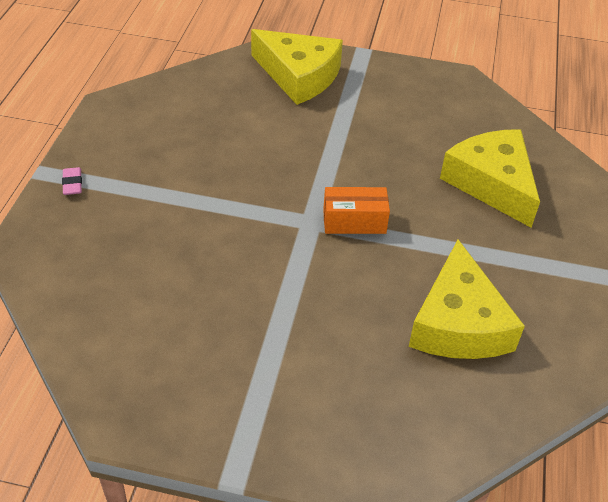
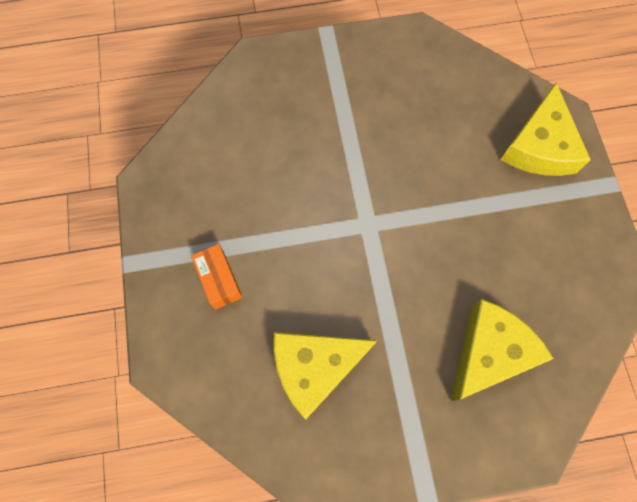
camera: 70 degrees right, 25 degrees up
(72, 183) = (325, 53): pink eraser -> none
(354, 221) = (384, 255): orange box -> orange box (219, 280)

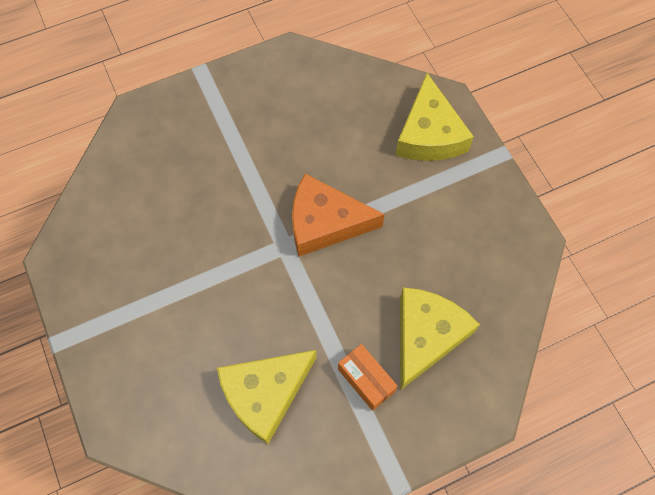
camera: 15 degrees left, 5 degrees down
(219, 280) = (152, 335): orange box -> orange box (366, 380)
(414, 210) = (325, 222): none -> orange cheese

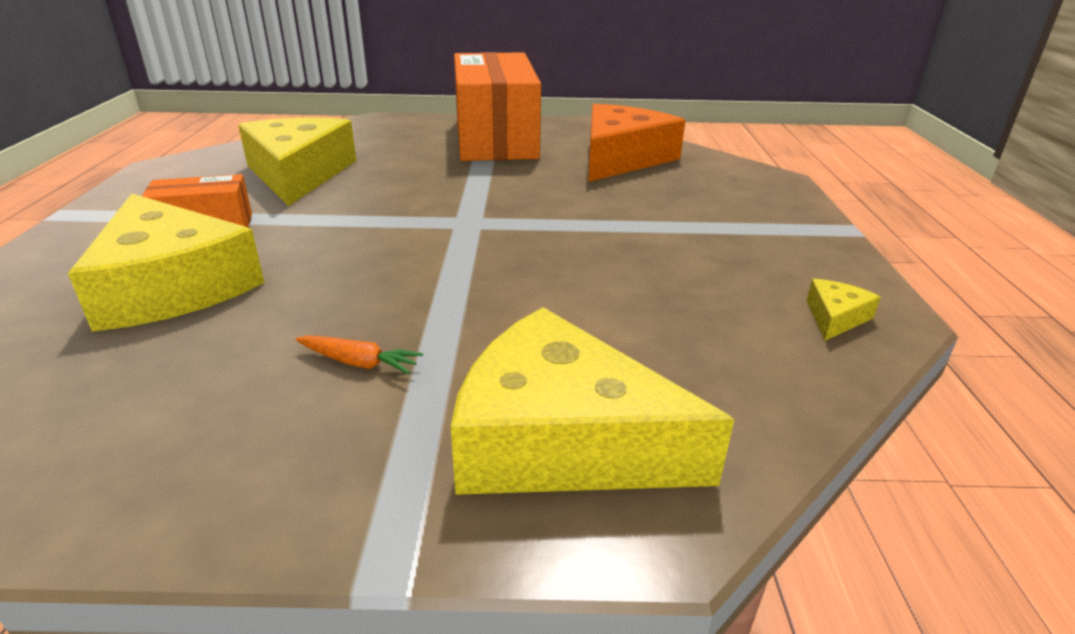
camera: 115 degrees right, 35 degrees down
(124, 308) = (495, 138): none -> orange box
(301, 69) = (835, 317): none -> yellow cheese
(325, 222) = (470, 257): orange cheese -> orange cheese (621, 158)
(429, 216) = (359, 362): none -> orange carrot

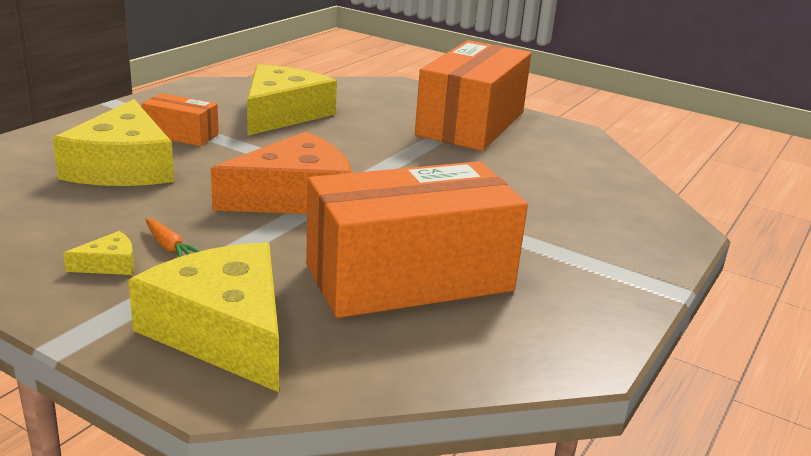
camera: 30 degrees right, 5 degrees down
(621, 158) = (558, 170): orange cheese -> orange cheese (295, 197)
(649, 297) = (409, 277): none -> orange box
(835, 317) = (534, 344): yellow cheese -> yellow cheese (109, 264)

